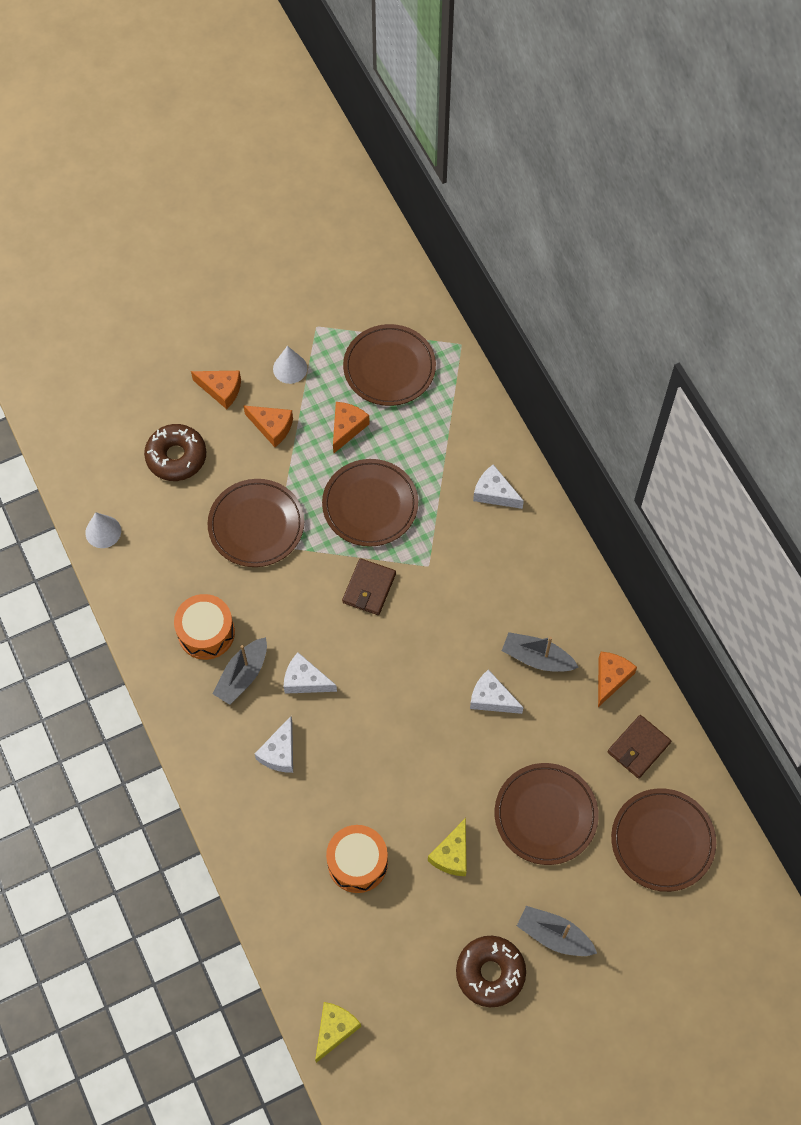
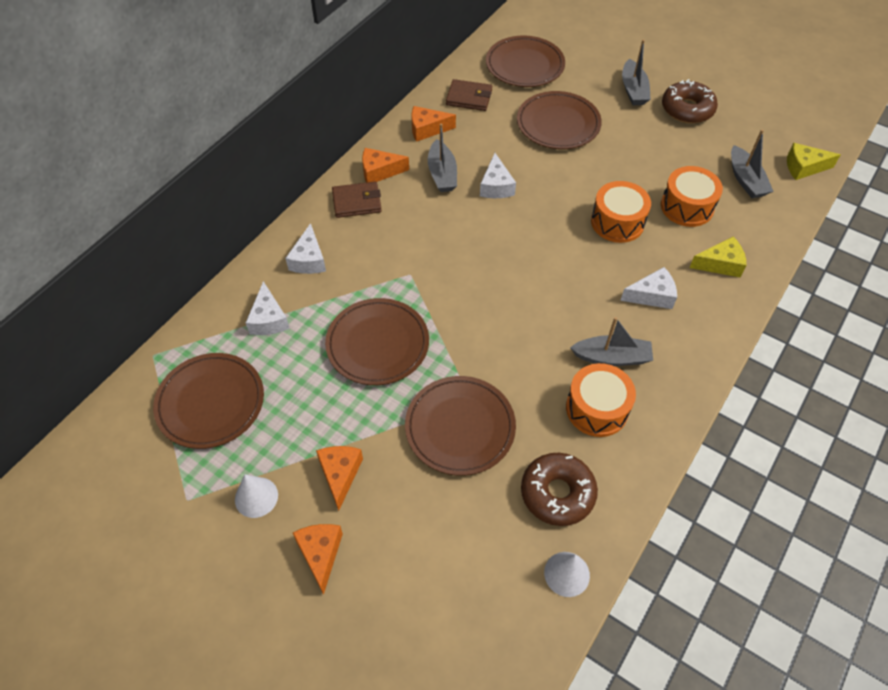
camera: 120 degrees left, 10 degrees down
(176, 457) = (431, 551): brown donut -> brown donut (557, 493)
(305, 680) = (578, 309): white cheese -> white cheese (269, 319)
(347, 428) = (303, 405): orange cheese -> orange cheese (379, 172)
(355, 952) = (745, 180): none -> grey boat
(369, 588) = (461, 305): brown wallet -> brown wallet (357, 202)
(379, 782) = (617, 222): none -> orange drum
(452, 854) = (630, 159): yellow cheese -> yellow cheese (720, 264)

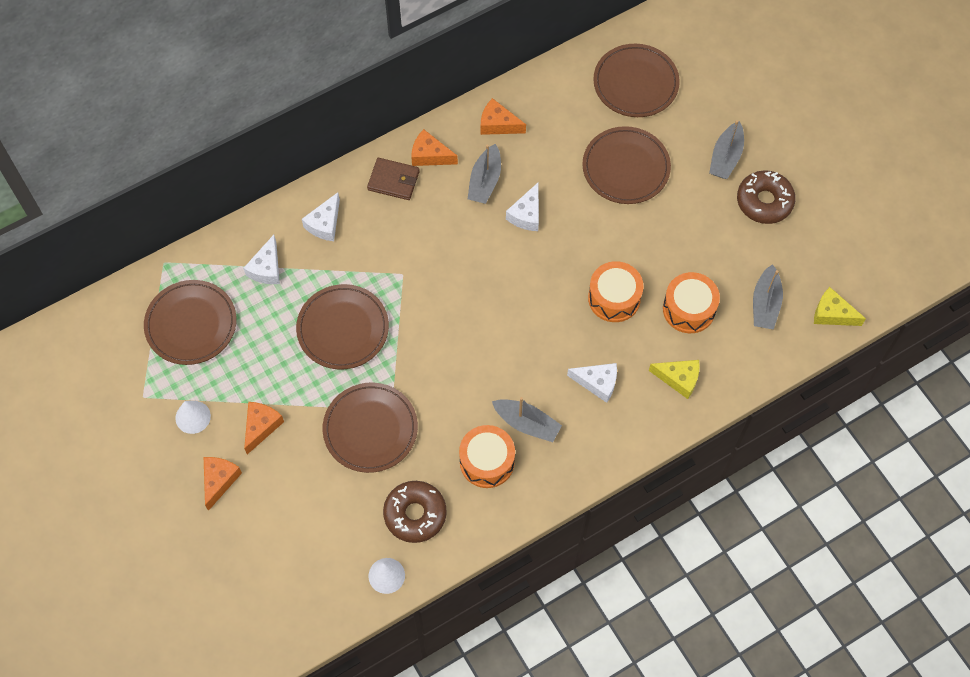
camera: 25 degrees right, 10 degrees up
(469, 98) = (558, 102): brown wallet -> none

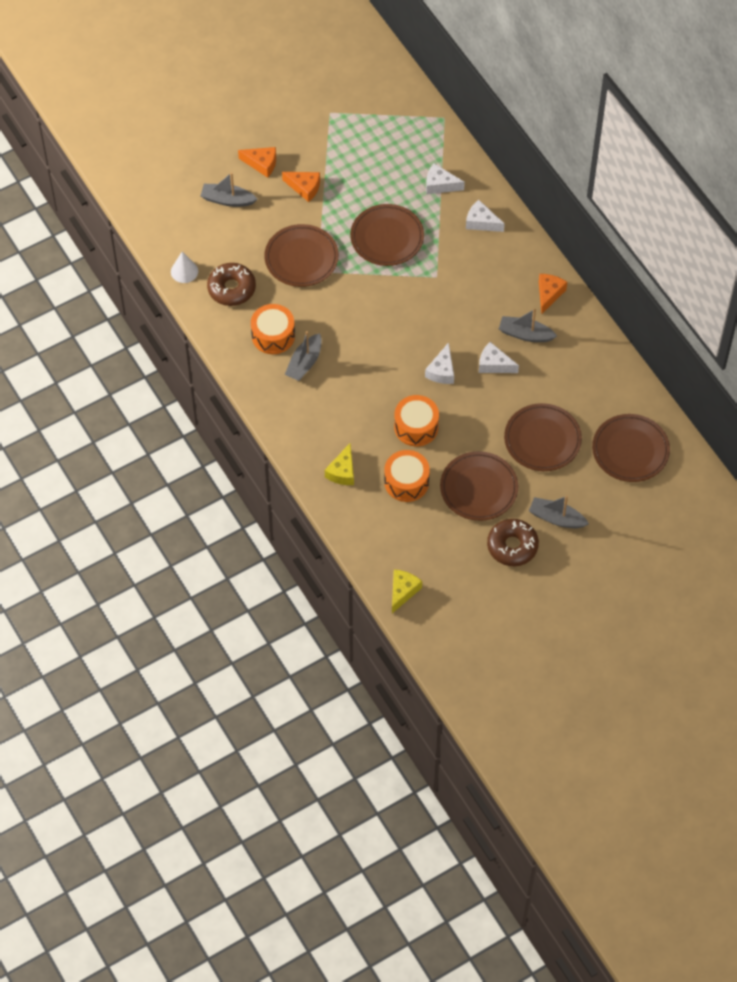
camera: 90 degrees right, 5 degrees down
(191, 324) = (390, 138): brown plate -> brown plate (479, 488)
(193, 417) = (313, 144): white cone -> none
(393, 180) = (523, 269): brown wallet -> none
(498, 124) = (582, 344): orange cheese -> none
(597, 383) = (339, 413): white cheese -> white cheese (442, 371)
(765, 304) = (412, 540): grey boat -> grey boat (227, 200)

